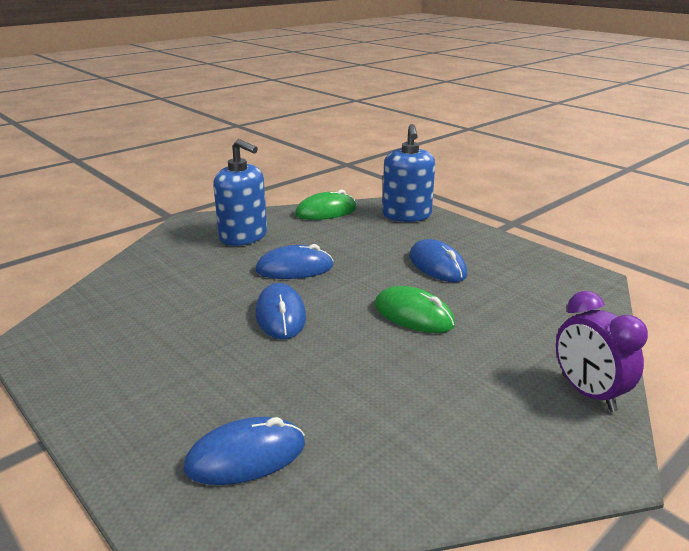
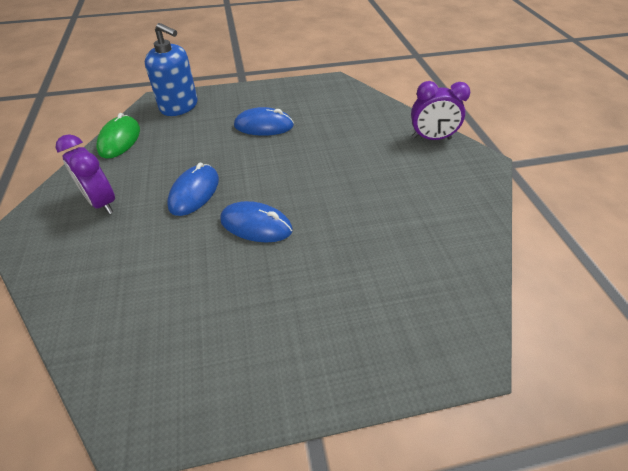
camera: 60 degrees left, 20 degrees up
(243, 236) = (102, 202): blue soap dispenser -> purple clock
(246, 456) = (408, 300): blue mouse -> none
(413, 315) = (312, 162): green mouse -> none

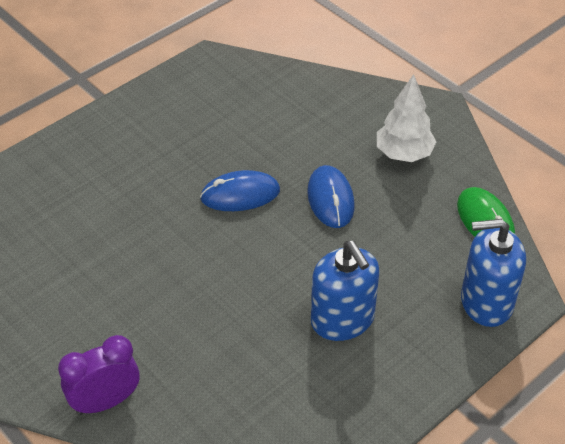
camera: 150 degrees right, 0 degrees up
(102, 202) = (403, 154): purple clock -> white tree
(264, 126) = (342, 320): blue mouse -> blue soap dispenser

